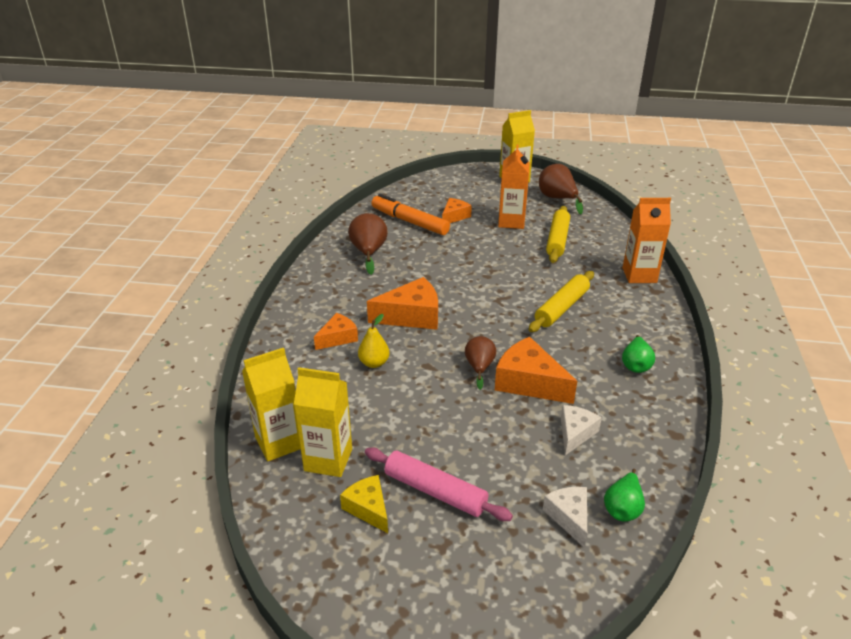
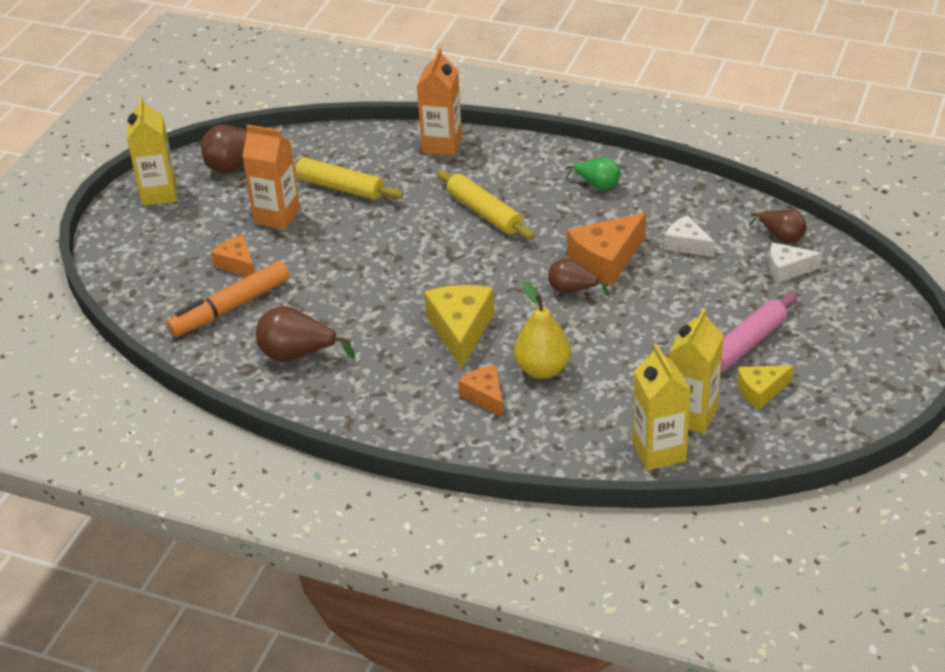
camera: 75 degrees left, 5 degrees up
(374, 363) = (542, 369): yellow pear -> yellow pear, size x1.52
(411, 316) = (460, 330): orange cheese -> yellow cheese
(622, 508) = (781, 237): green pear -> brown pear

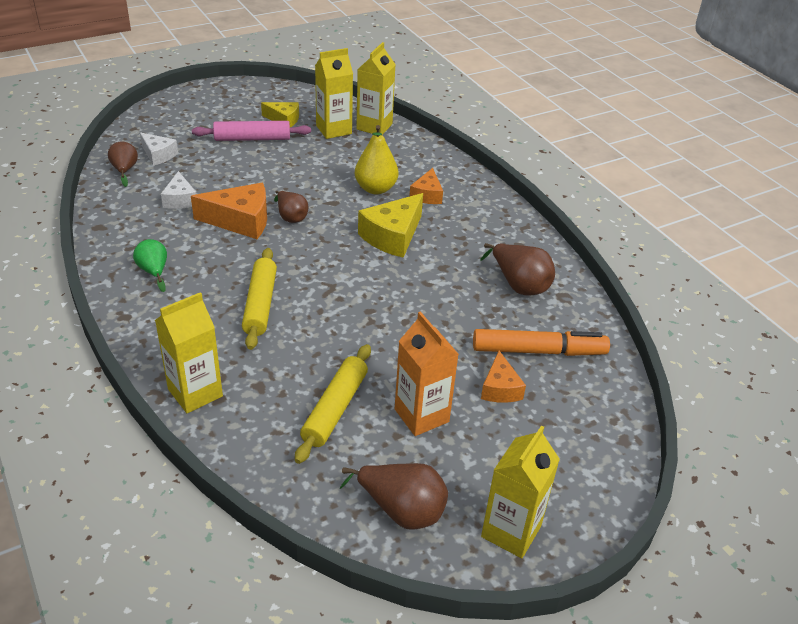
camera: 145 degrees left, 0 degrees up
(340, 187) = (335, 409): yellow rolling pin -> yellow rolling pin turned 45 degrees clockwise
(442, 144) = (195, 393): orange carton -> yellow carton

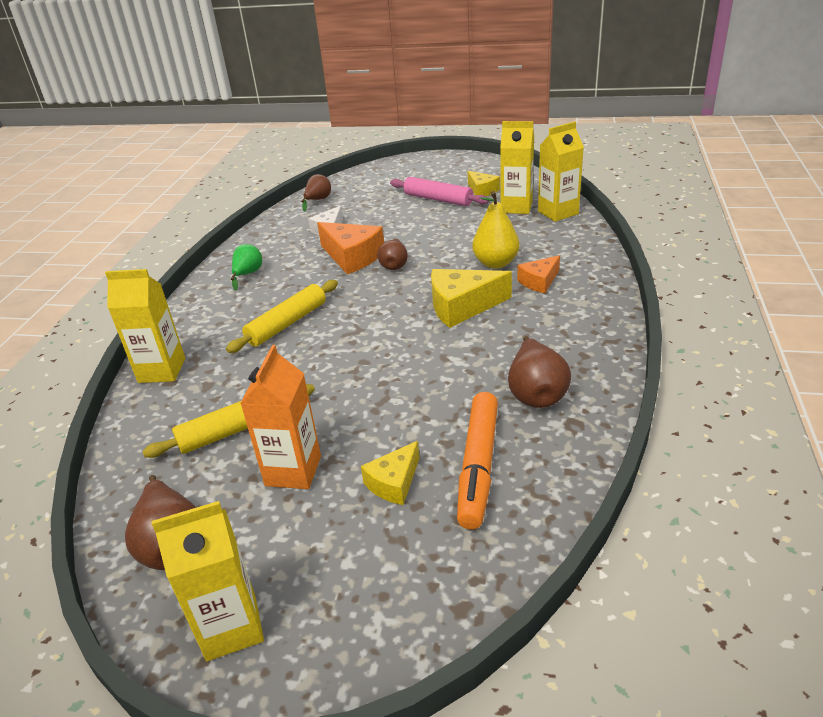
camera: 45 degrees right, 5 degrees down
(158, 155) = (354, 195): white cheese -> none
(500, 388) = (394, 482): orange cheese -> yellow cheese
(538, 351) = (478, 466): orange marker -> orange marker turned 60 degrees clockwise

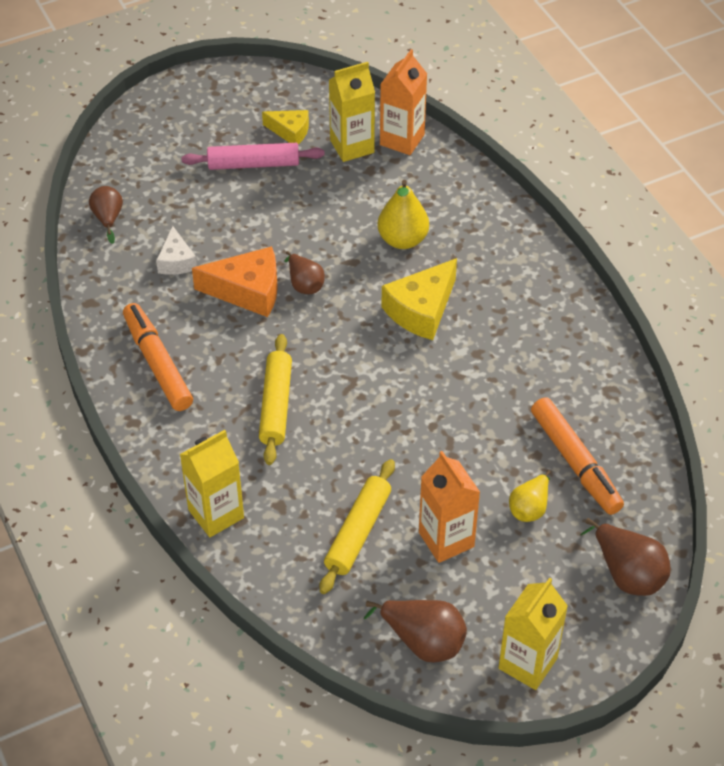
camera: 40 degrees left, 15 degrees up
(248, 274) = (158, 363): green pear -> orange marker
(394, 482) = (529, 508): yellow cheese -> yellow pear
(535, 393) = (561, 376): brown pear -> brown pear (627, 573)
(539, 281) = (463, 248): orange cheese -> none
(558, 212) = (402, 140): yellow carton -> orange carton

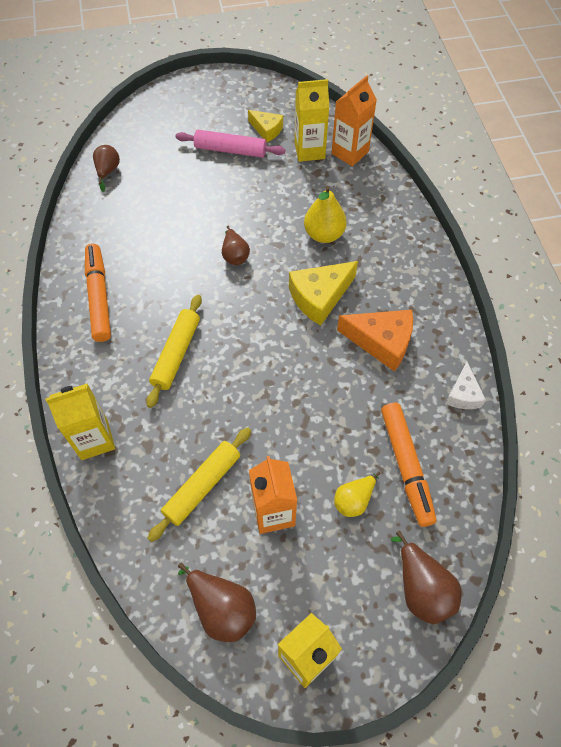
camera: 15 degrees right, 10 degrees up
(176, 261) = (145, 215): white cheese -> white cheese (463, 394)
(247, 291) = (189, 251): orange cheese -> orange cheese (381, 342)

